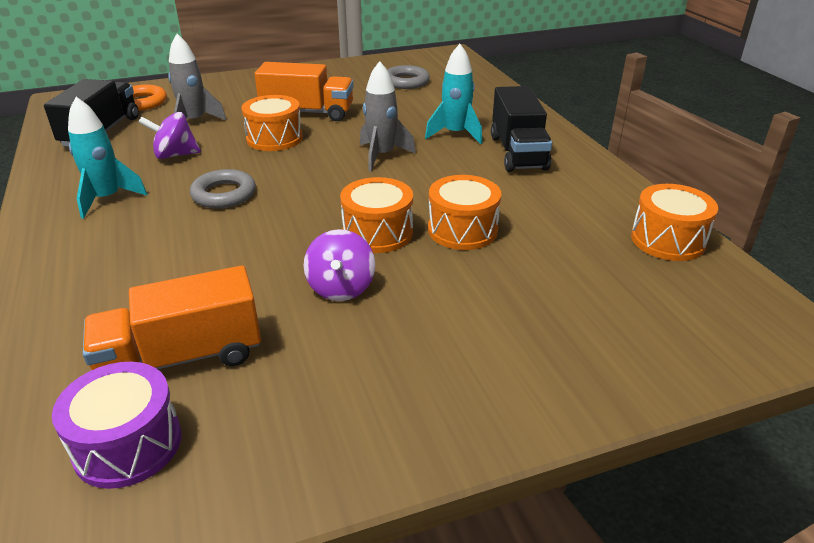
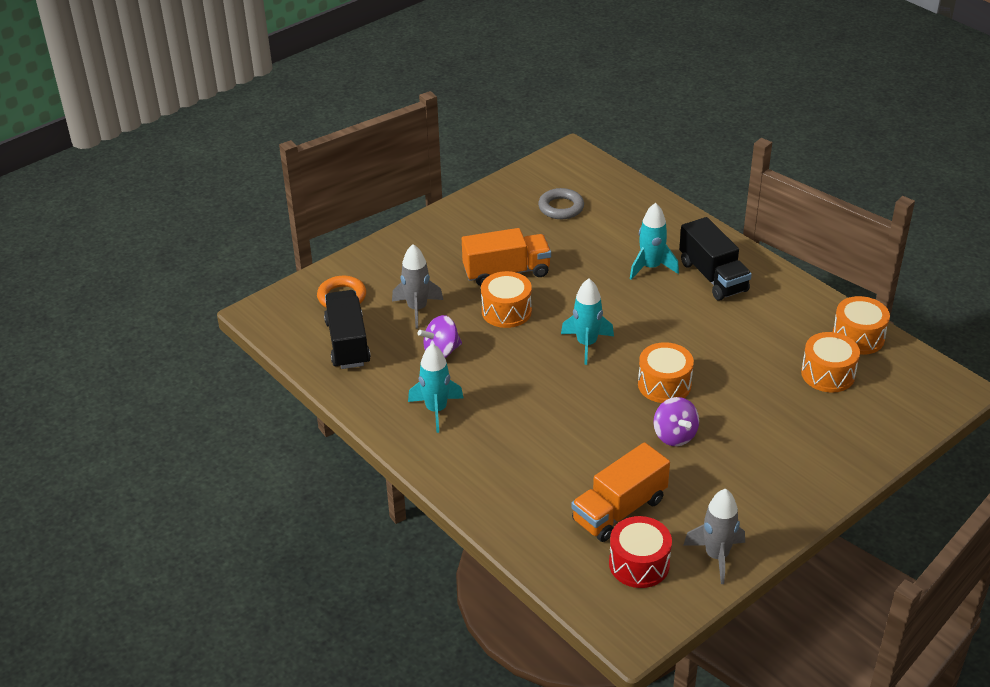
camera: 20 degrees left, 5 degrees up
(128, 444) = (639, 564): purple drum -> red drum
(224, 194) = (522, 381): grey ring -> none
(326, 179) = (586, 344): none -> turquoise rocket
(382, 156) = (610, 308): grey rocket -> grey rocket (716, 556)
(462, 230) = (720, 366): orange drum -> orange drum (828, 374)

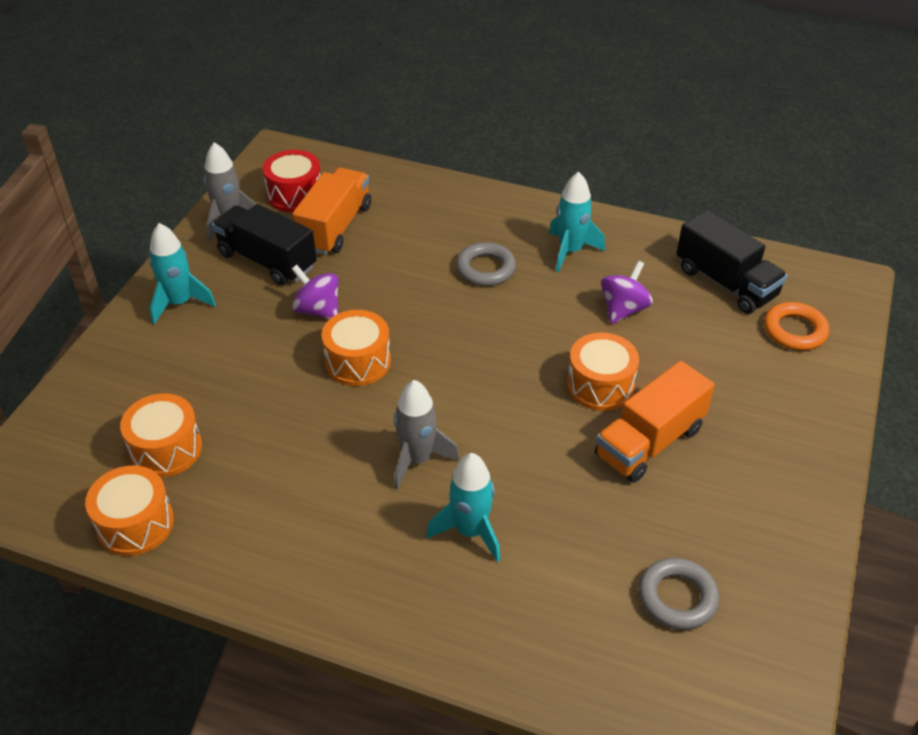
camera: 150 degrees right, 5 degrees up
(417, 309) = (700, 348): grey rocket -> grey rocket (417, 459)
(516, 421) = (485, 269): none -> grey ring
(586, 344) = (476, 378): turquoise rocket -> turquoise rocket (180, 303)
(713, 276) = (375, 551): black truck -> black truck (267, 261)

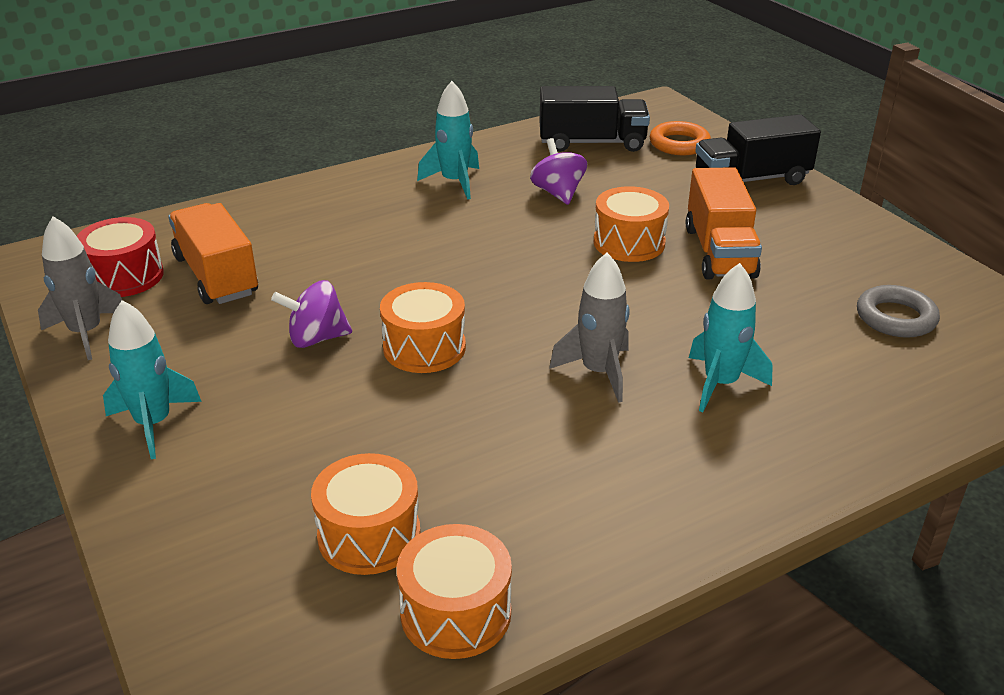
camera: 50 degrees left, 10 degrees down
(267, 261) = (191, 336): black truck -> black truck (751, 180)
(485, 269) = (410, 227): grey ring -> none

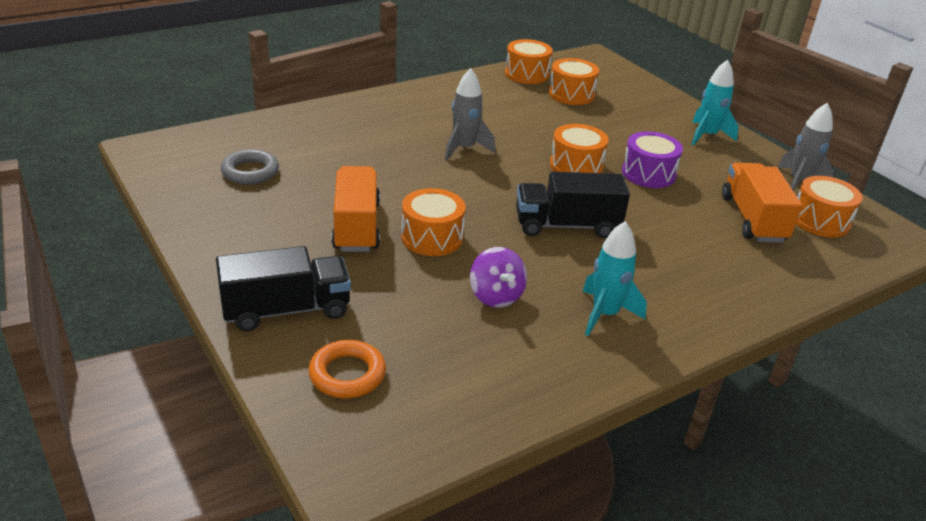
camera: 175 degrees right, 0 degrees up
(125, 276) = (820, 221): red drum -> orange drum
(216, 276) = (752, 219): orange truck -> orange truck turned 150 degrees counterclockwise
(316, 338) = (648, 174): purple spinning top -> purple drum
(592, 143) = (457, 379): black truck -> black truck (566, 225)
(720, 384) = (391, 140): turquoise rocket -> none

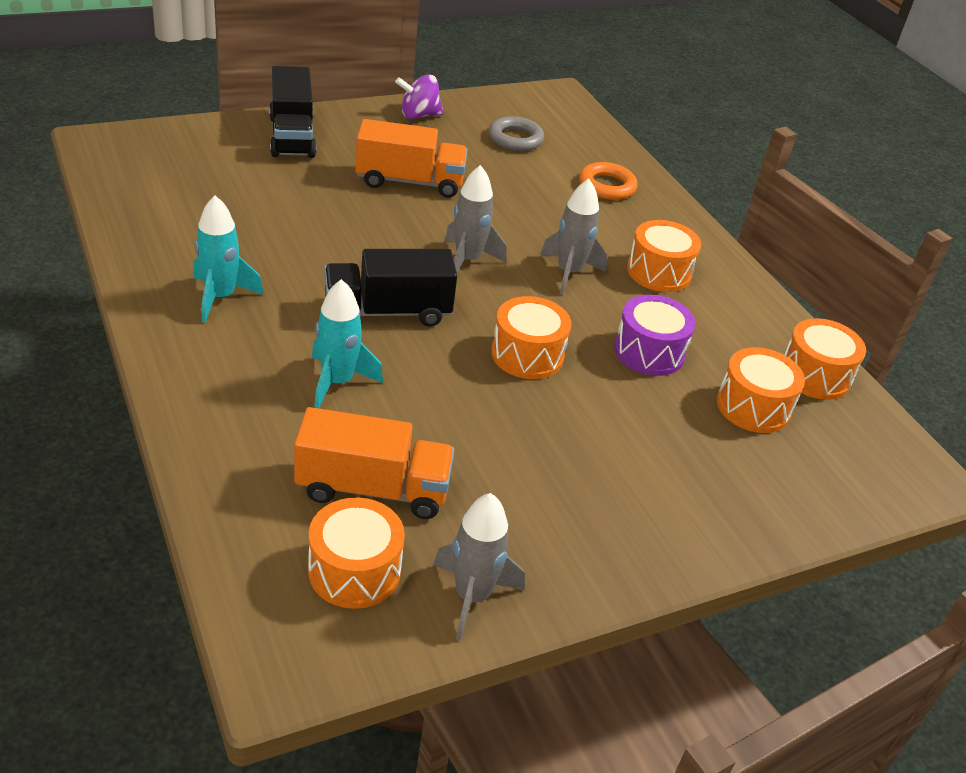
camera: 95 degrees right, 5 degrees up
(347, 374) = (202, 152): orange ring -> orange ring (607, 186)
(432, 237) = (382, 219): orange drum -> orange drum (659, 272)
(473, 192) = (467, 260): none -> grey rocket
(496, 296) = (274, 238): purple spinning top -> purple spinning top (418, 115)
(566, 225) = (387, 312): black truck -> black truck turned 105 degrees counterclockwise
(648, 174) = (505, 419): purple drum -> purple drum (649, 352)
(707, 136) = (630, 530): turquoise rocket -> turquoise rocket (337, 382)

